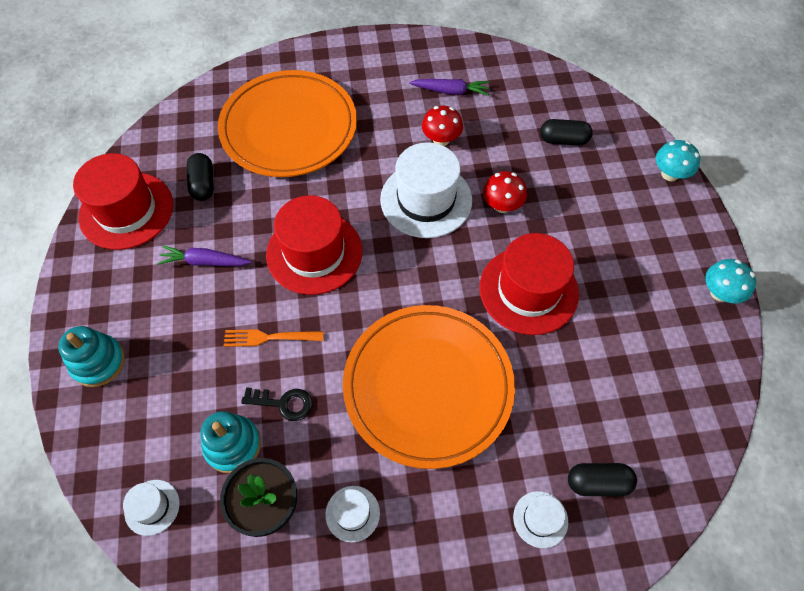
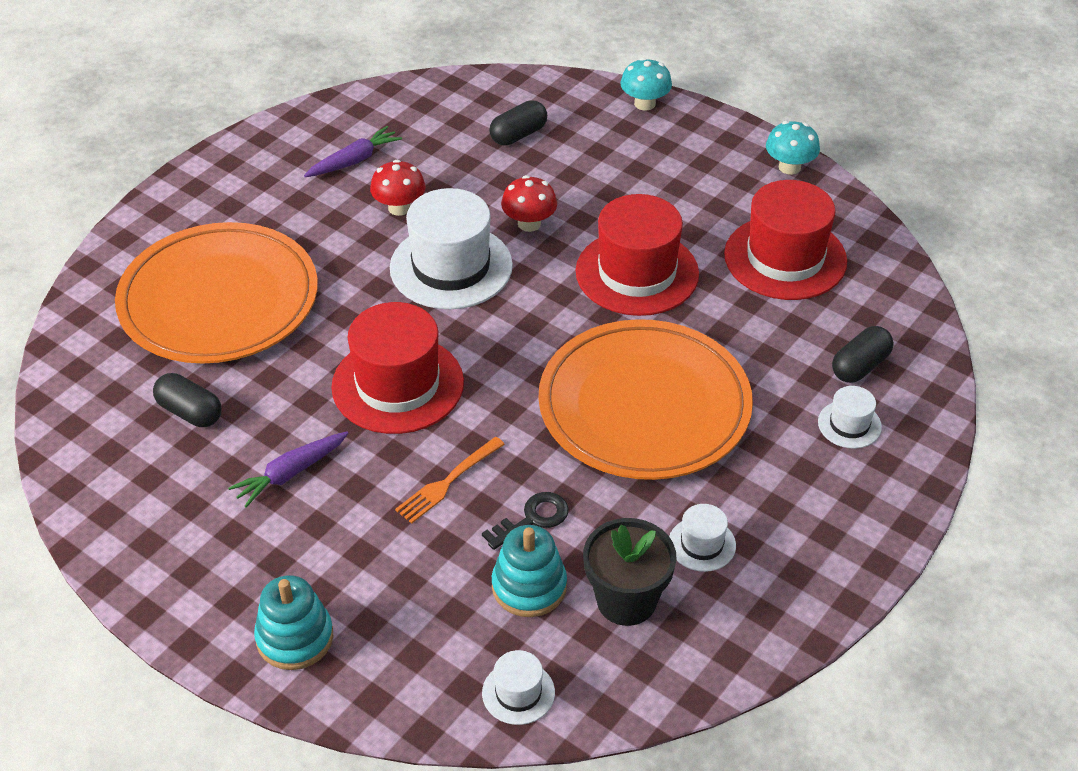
camera: 45 degrees left, 15 degrees down
(126, 210) = (130, 496): red hat -> red hat (785, 258)

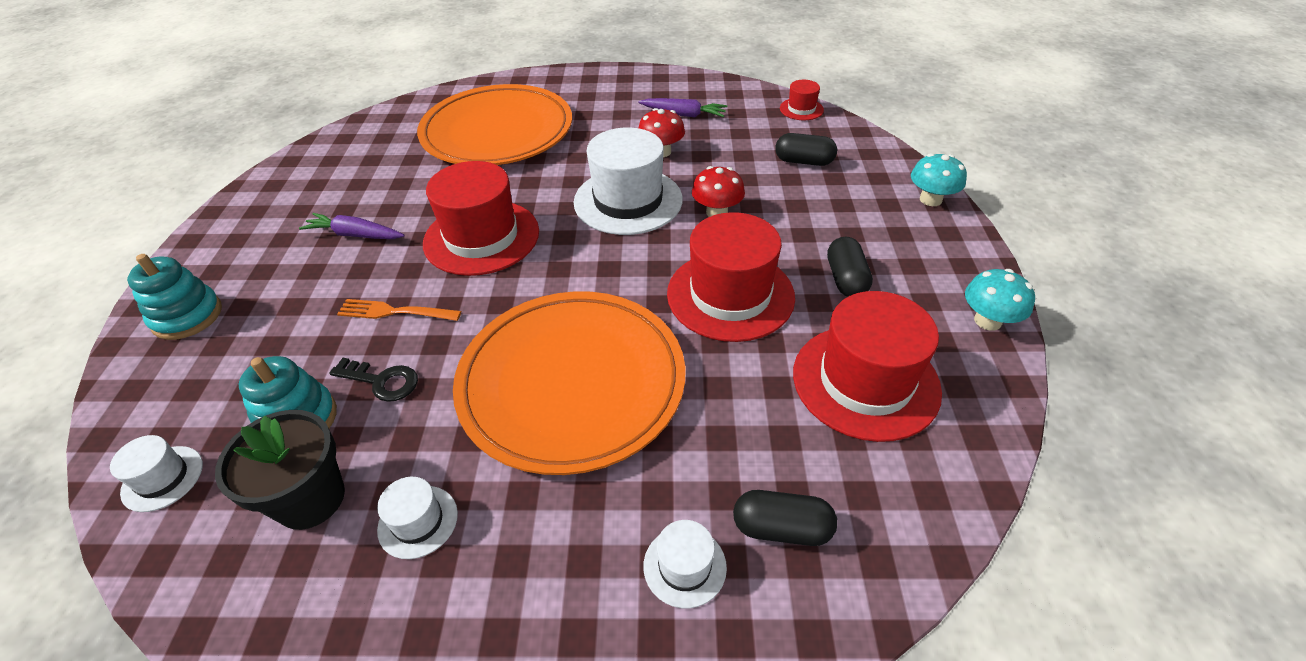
camera: 55 degrees right, 0 degrees up
(190, 412) = (386, 170): black capsule -> black capsule (846, 279)
(439, 87) = (801, 109): none -> red hat

